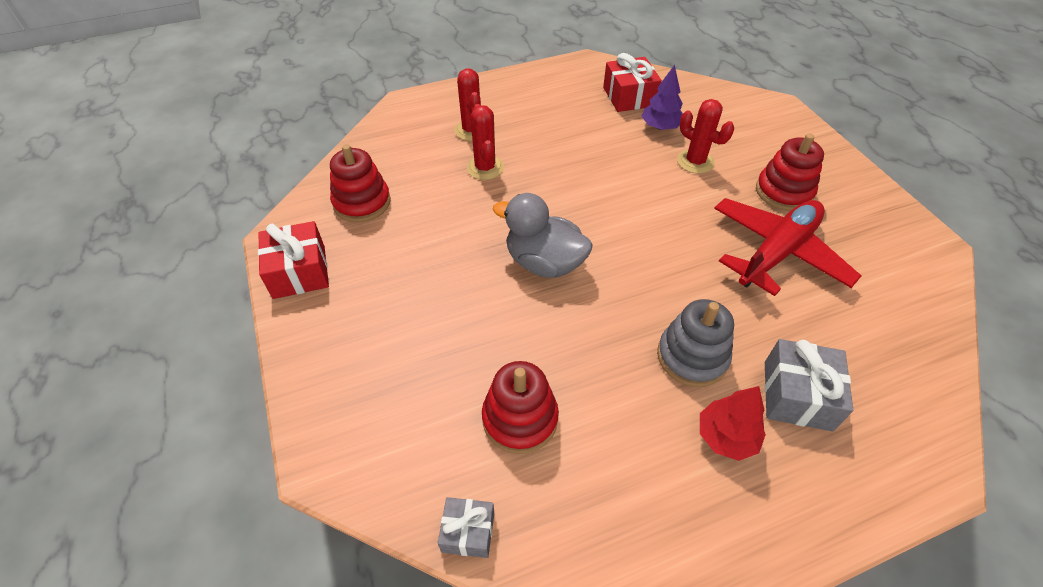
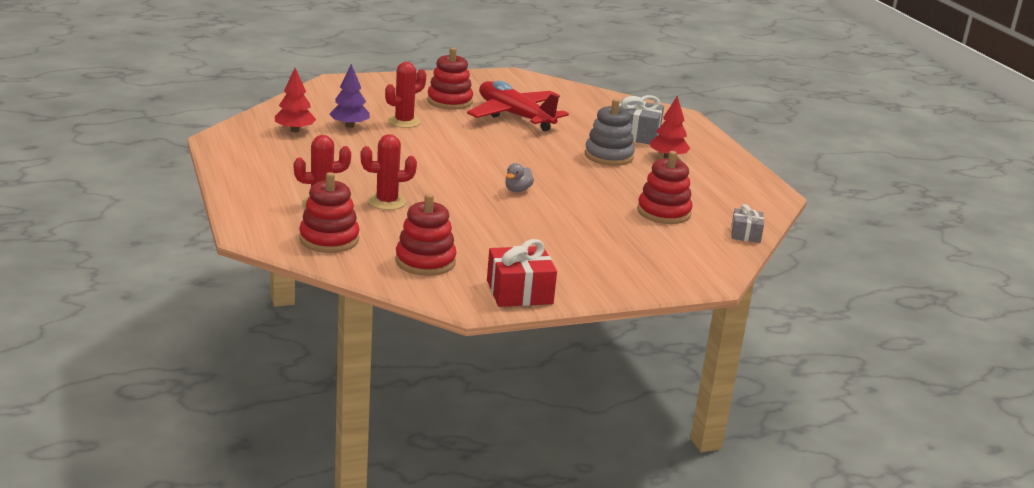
camera: 90 degrees left, 25 degrees down
(400, 142) = (329, 239): none -> red stacking toy
(544, 263) = (517, 190): grey duck -> grey duck, size x0.47
(629, 97) = (294, 130): red gift -> red tree

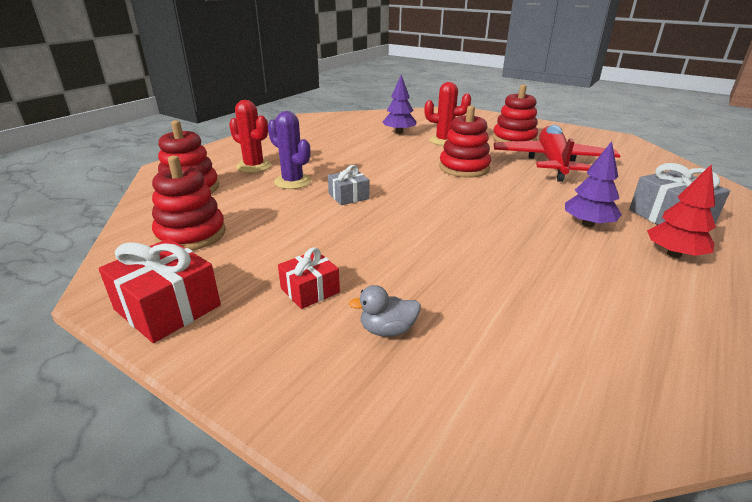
camera: 55 degrees right, 5 degrees up
(294, 130) = (358, 125): red tree -> none
(387, 202) = (292, 182): red cactus -> purple cactus
(517, 190) = (414, 215): grey duck -> grey duck (387, 330)
(561, 251) = (310, 290): none -> red gift
(608, 156) = (588, 224): grey stacking toy -> purple tree
(663, 212) = (536, 313): red stacking toy -> red stacking toy (464, 168)
(745, 234) = (623, 425): grey gift -> grey gift (348, 196)

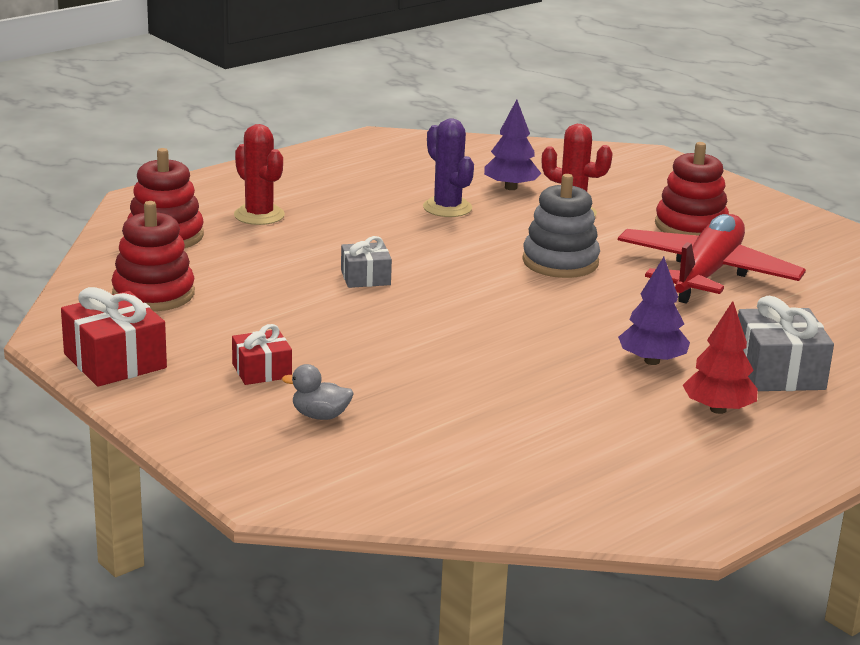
camera: 15 degrees right, 5 degrees down
(292, 182) = (302, 246): purple cactus -> purple cactus (447, 208)
(464, 168) = (560, 262): red stacking toy -> grey stacking toy

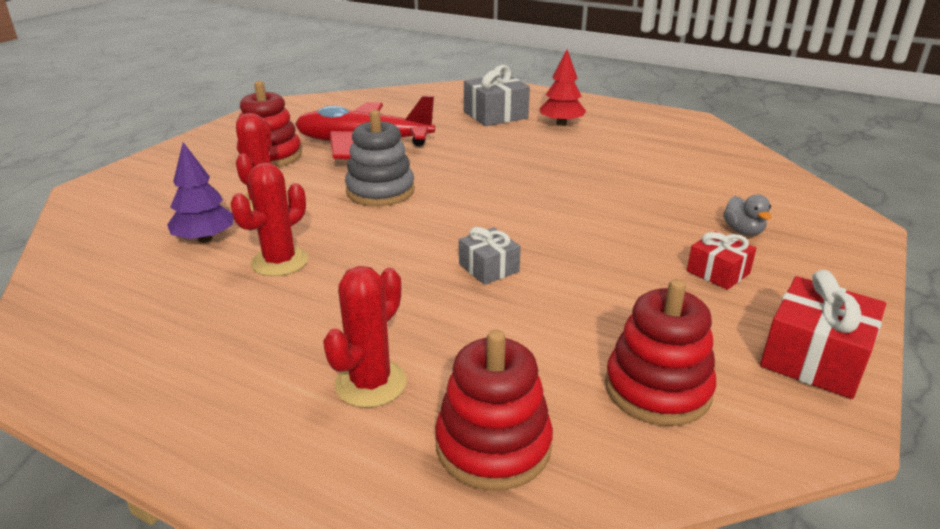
camera: 110 degrees left, 5 degrees up
(447, 208) = (280, 262): purple cactus -> red cactus
(651, 361) = (520, 144): purple tree -> none

